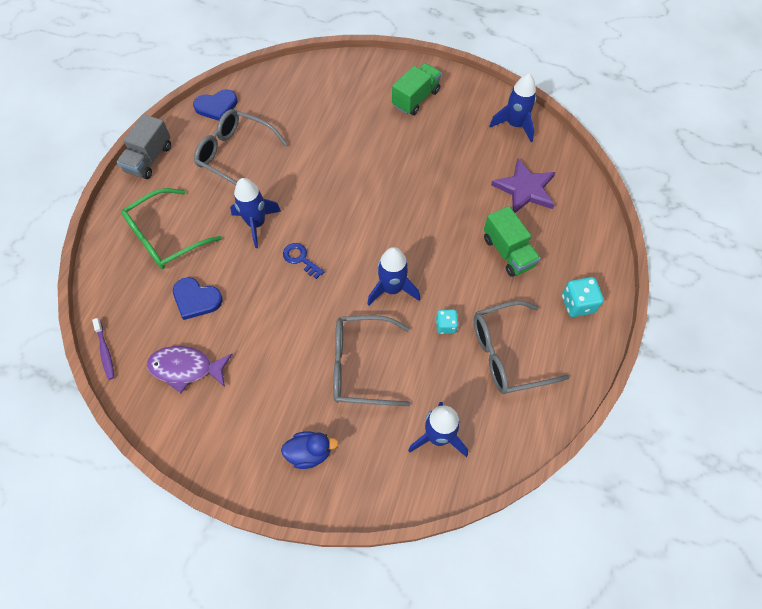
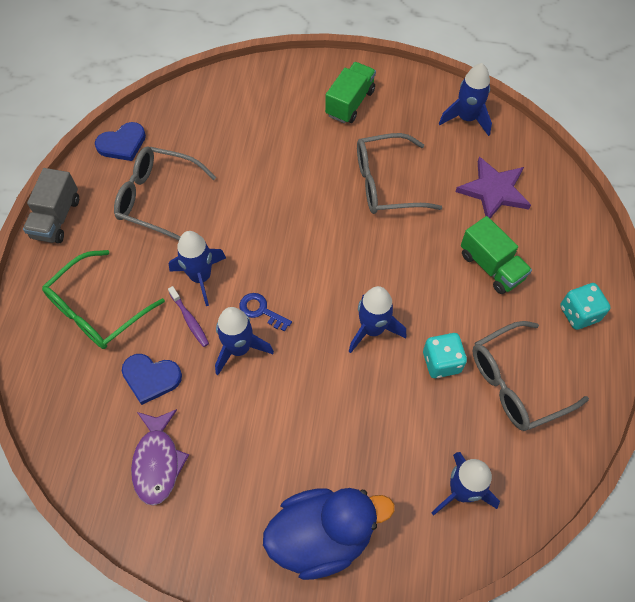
camera: 10 degrees left, 0 degrees up
(105, 352) = (57, 458): purple toothbrush -> purple toothbrush (190, 320)
(186, 368) = (157, 462): purple fish -> purple fish turned 90 degrees counterclockwise
(275, 287) = (239, 348): none -> blue rocket
(309, 453) = (322, 536): blue duck -> blue duck, size x1.97
(360, 366) = (357, 424): grey glasses -> grey glasses (386, 183)
(446, 326) = (441, 362): turquoise dice -> turquoise dice, size x1.53

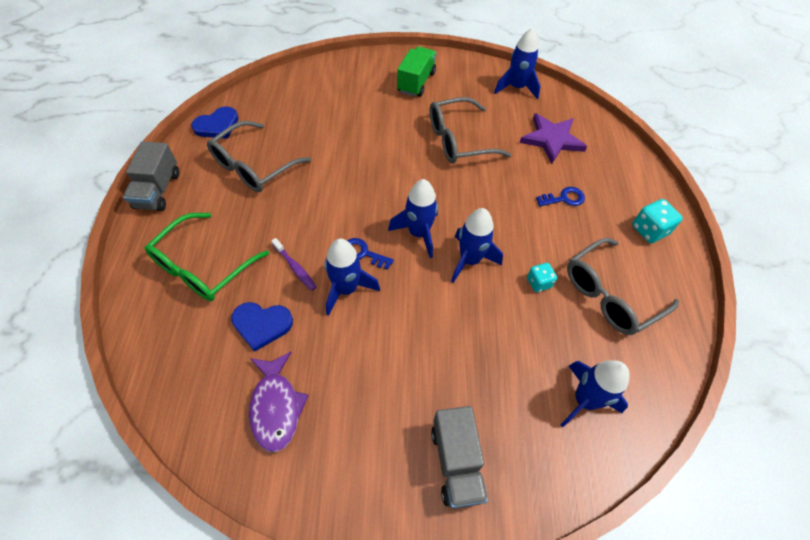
camera: 10 degrees left, 5 degrees down
(157, 198) = (253, 166): grey glasses -> grey glasses turned 60 degrees counterclockwise
(201, 277) = (301, 229): blue rocket -> blue rocket (418, 233)
(322, 536) = (456, 462): blue duck -> grey truck
(441, 362) = (538, 283): turquoise dice -> turquoise dice, size x0.65
(491, 266) = (564, 198): green truck -> blue key

